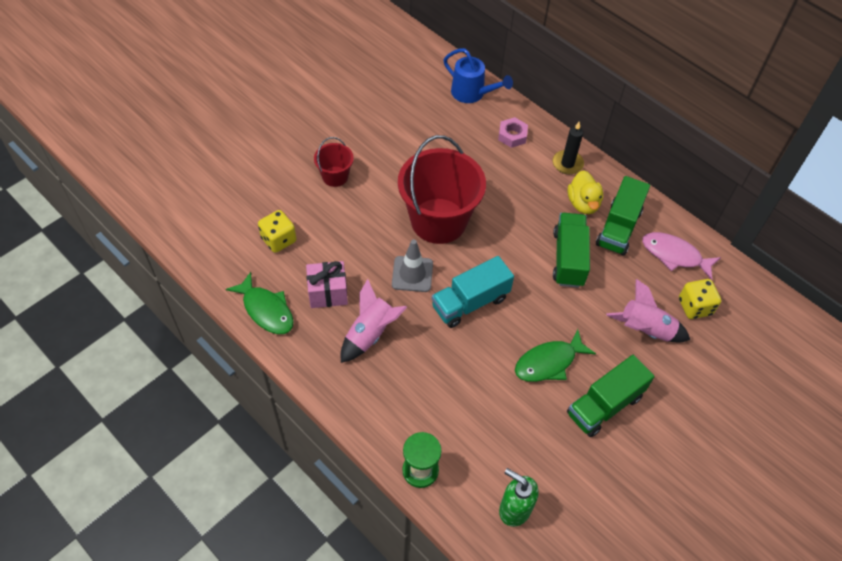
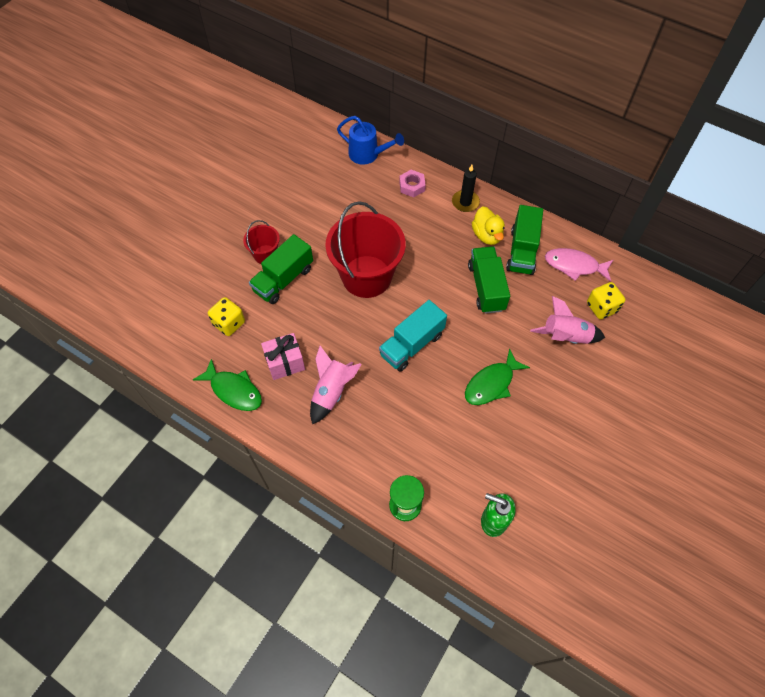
camera: 10 degrees left, 5 degrees up
(412, 274) = (355, 330): grey traffic cone -> none
(604, 405) = (547, 411): green truck -> green truck (283, 279)

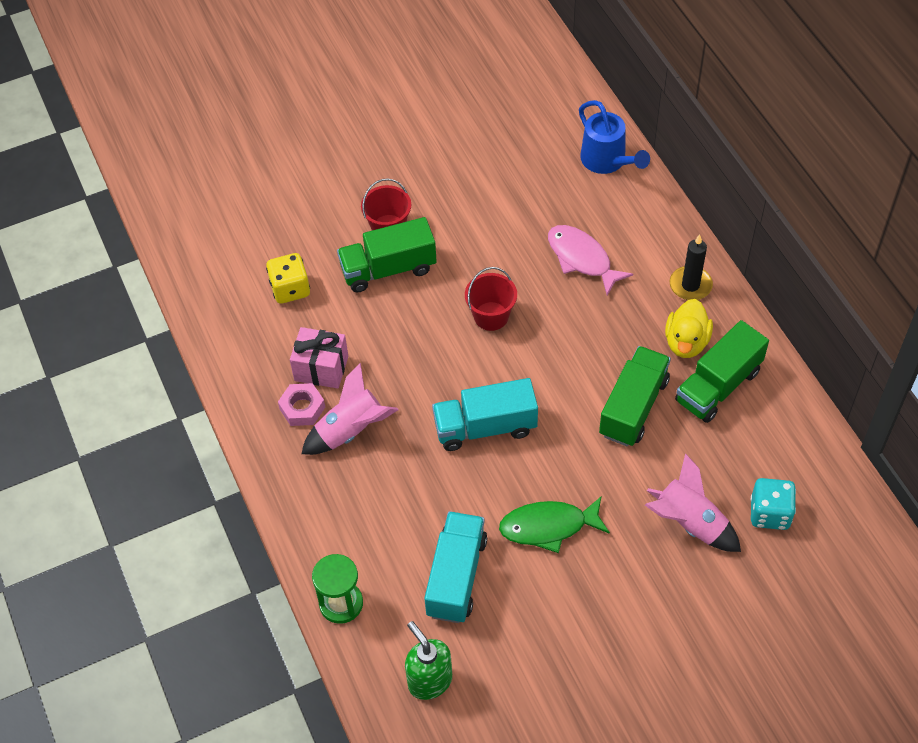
camera: 35 degrees right, 5 degrees down
(234, 390) = (243, 369): green fish -> none
(366, 276) = (491, 316): red bucket -> red bucket, size x0.48
(412, 186) = (634, 230): pink nut -> pink nut (302, 408)
(461, 445) = (456, 576): none -> turquoise truck
(574, 265) = (776, 441): pink fish -> pink fish (582, 258)
(601, 307) = (770, 513): yellow dice -> turquoise dice

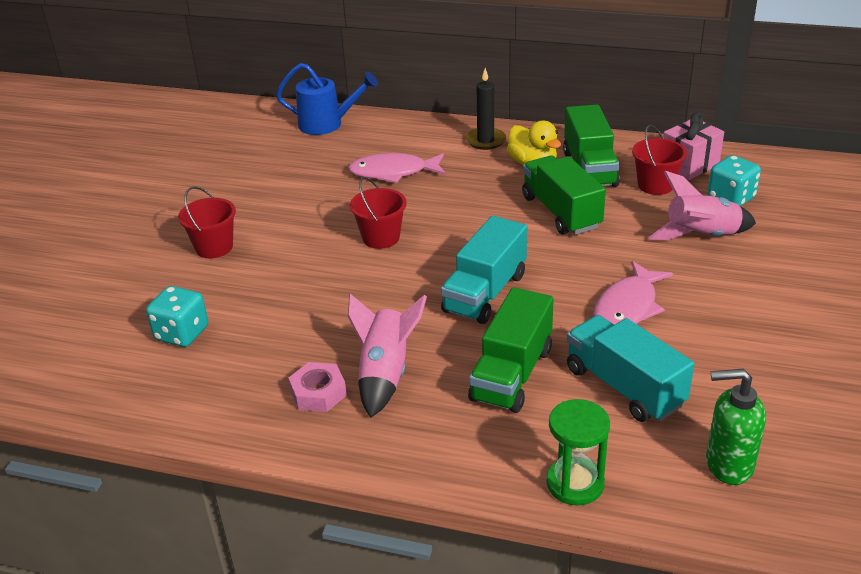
camera: 50 degrees left, 20 degrees down
(290, 289) = (182, 333): yellow dice -> turquoise dice
(321, 368) = (293, 358): pink gift -> pink gift (689, 165)
(388, 269) = (253, 267): green truck -> green truck (511, 374)
(548, 526) = (627, 307): green fish -> pink fish
(738, 448) = (655, 185): none -> red bucket

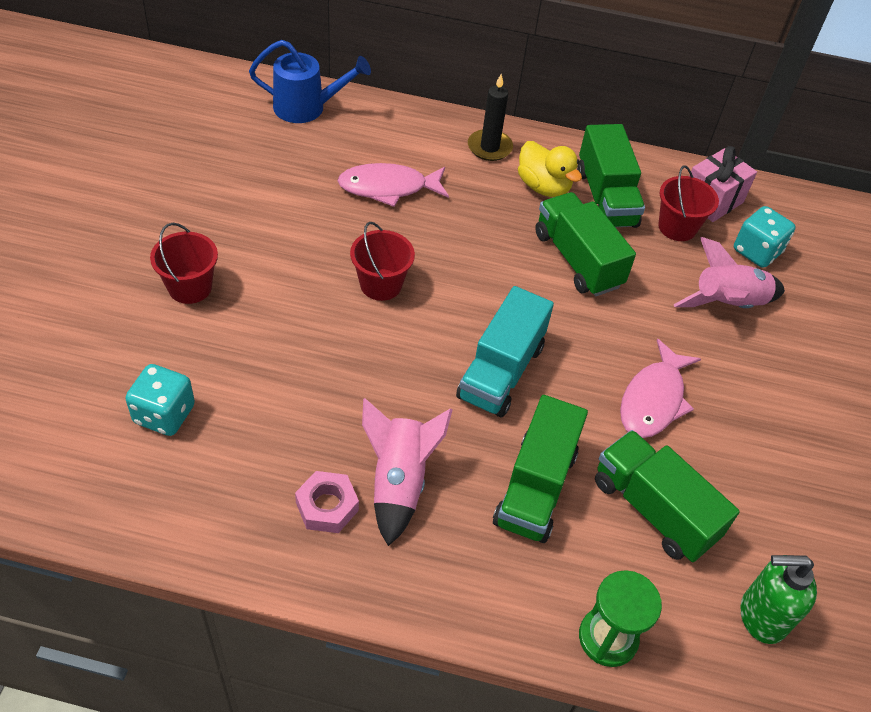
camera: 10 degrees left, 15 degrees up
(624, 387) = (653, 509): turquoise truck -> green truck

